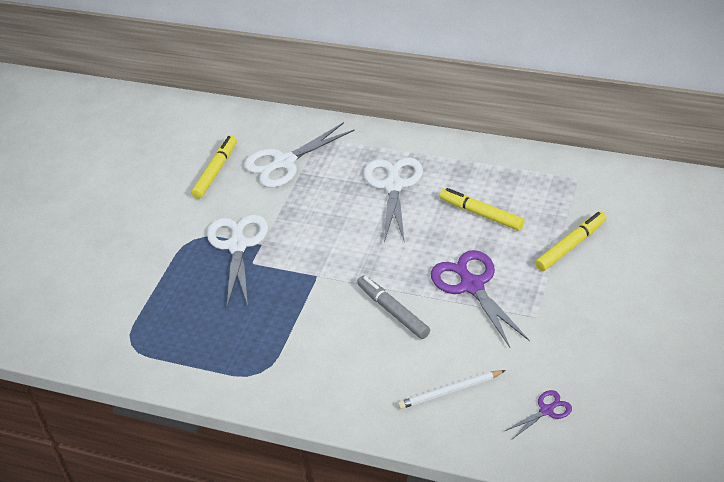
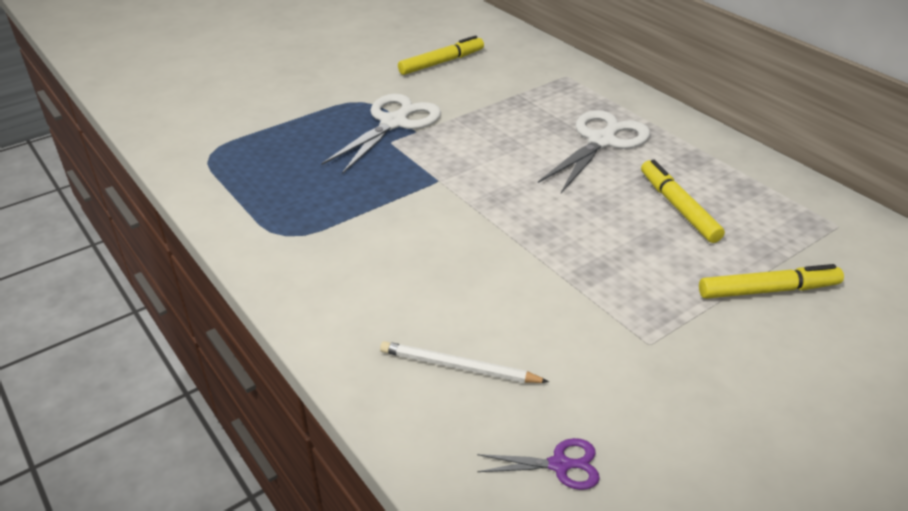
camera: 30 degrees right, 5 degrees down
(284, 162) = (511, 80): white scissors -> none
(393, 311) = (481, 250): grey marker -> none
(472, 286) = (598, 270): purple scissors -> none

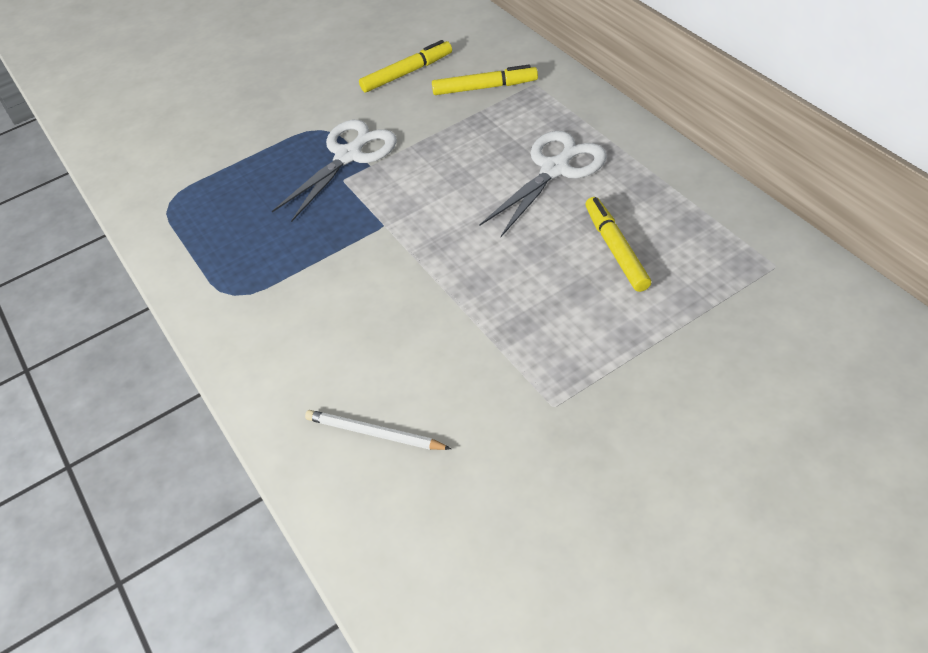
camera: 10 degrees right, 10 degrees up
(559, 465) = (447, 529): purple scissors -> none
(768, 290) = (682, 345): yellow marker -> yellow marker (485, 87)

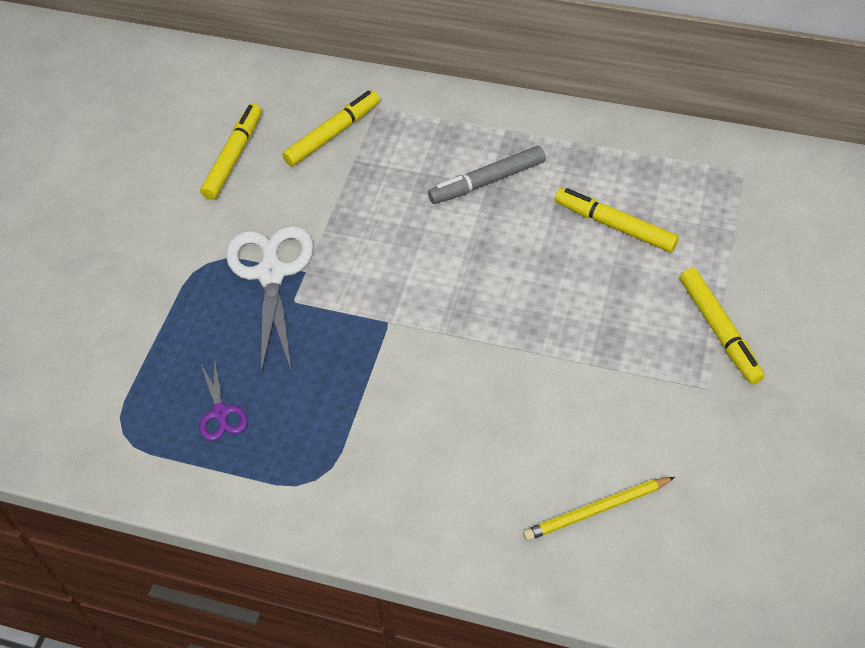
camera: 45 degrees left, 5 degrees up
(229, 222) = (221, 413): none -> purple scissors
(374, 433) = (596, 510): white pencil -> yellow pencil
(555, 169) = (487, 181): white scissors -> grey marker
(611, 371) = (719, 331): none -> yellow marker

